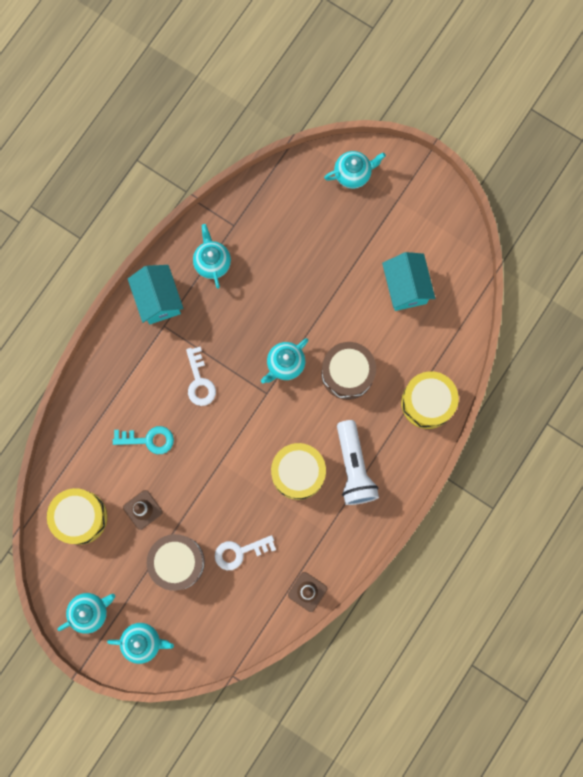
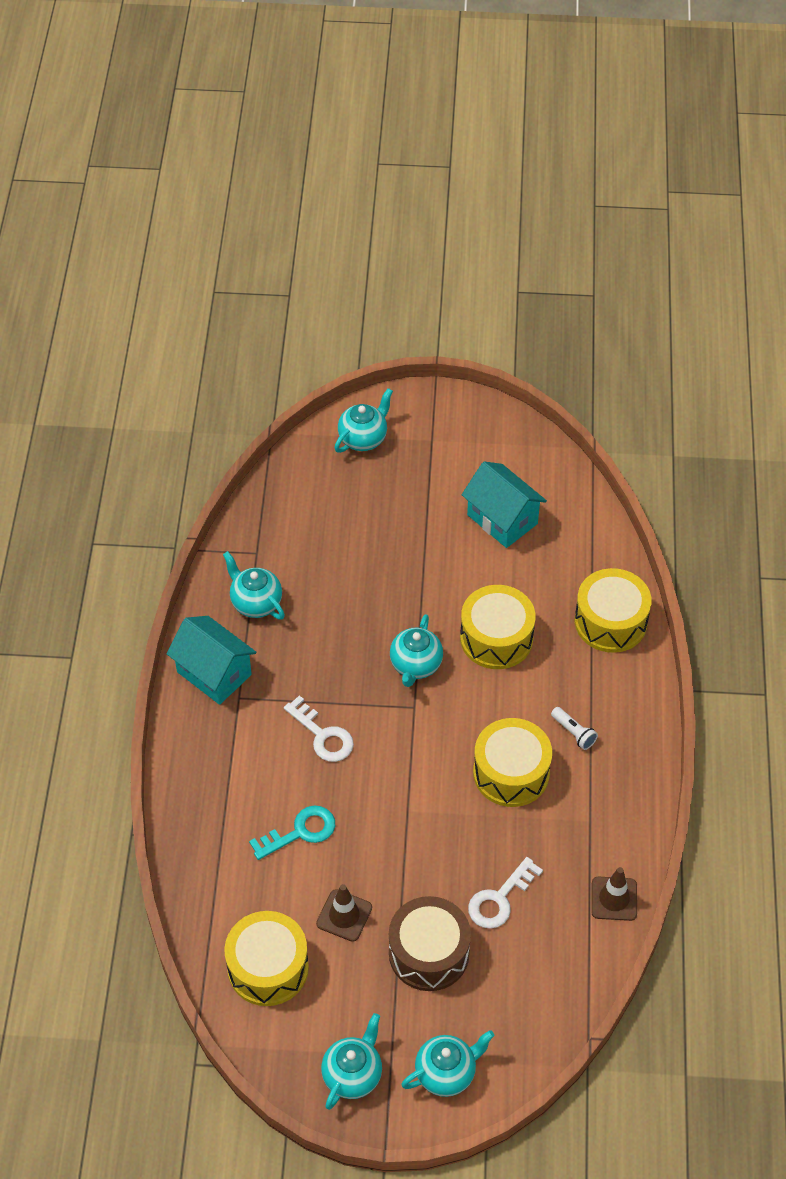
camera: 30 degrees left, 25 degrees down
(347, 373) = (496, 638): brown drum -> yellow drum
(354, 467) = (574, 733): white flashlight -> white flashlight, size x0.45

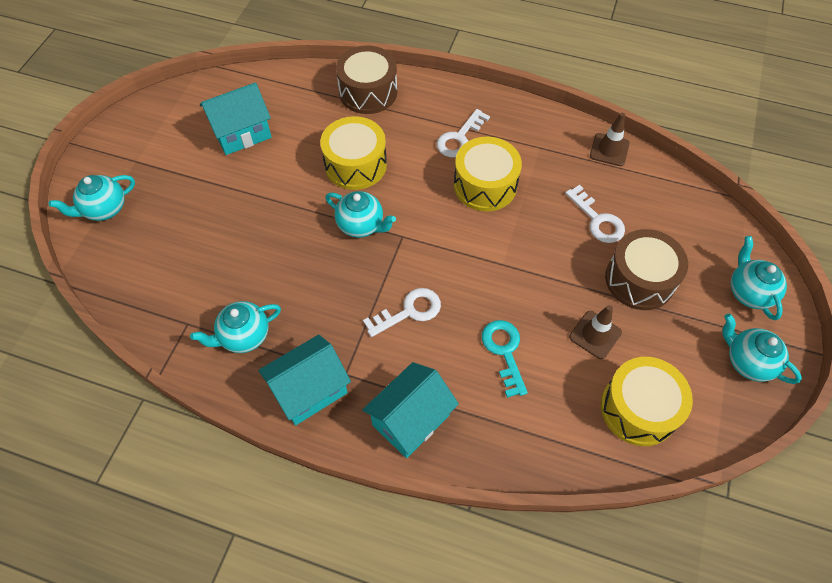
camera: 75 degrees left, 5 degrees up
(205, 764) = (410, 420): none -> turquoise house
(363, 438) = (104, 209): turquoise teapot -> turquoise teapot turned 90 degrees counterclockwise
(574, 733) = (460, 138): white flashlight -> white key
(610, 621) = (368, 92): yellow drum -> brown drum

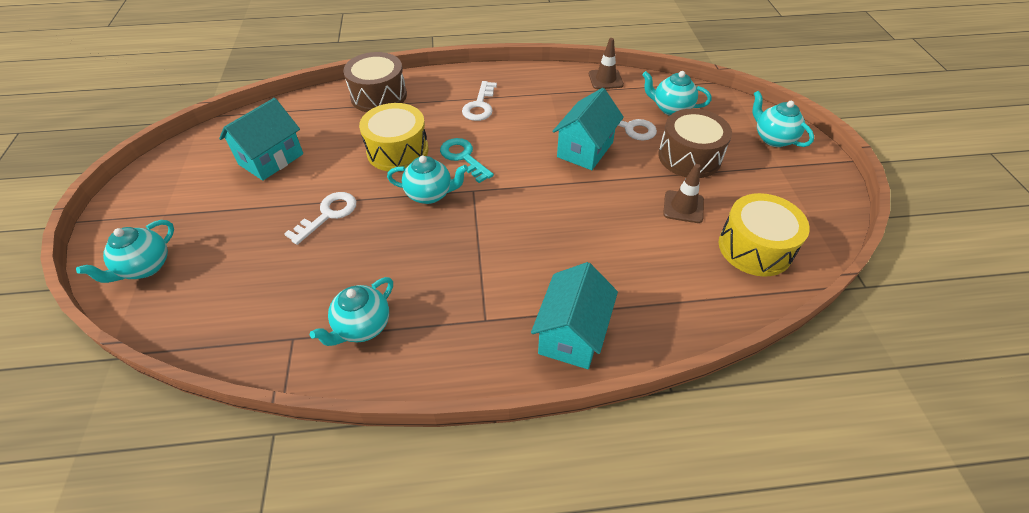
camera: 25 degrees left, 10 degrees down
(310, 390) = (458, 349): turquoise house -> turquoise house (585, 150)
(408, 311) = (514, 246): white key -> white key (327, 215)
(485, 185) = (522, 131): yellow drum -> none
(504, 352) = (619, 247): turquoise key -> turquoise key (463, 158)
(748, 362) = (807, 184): turquoise teapot -> turquoise teapot (671, 109)

